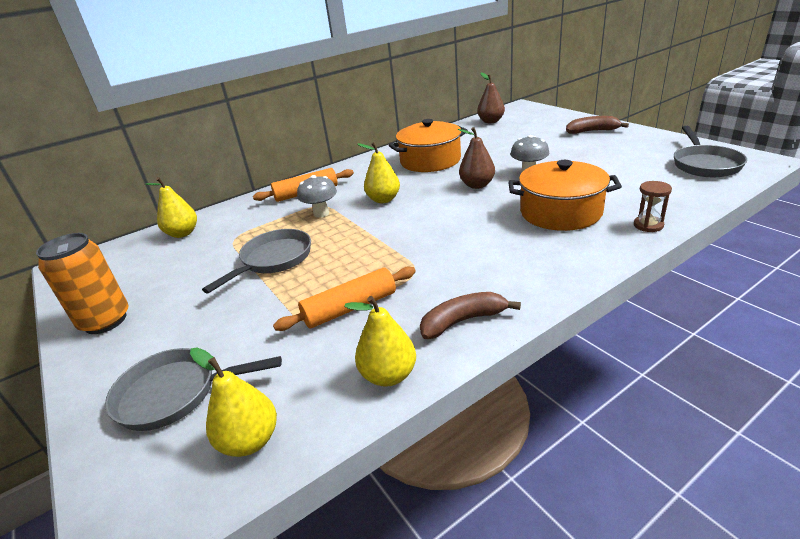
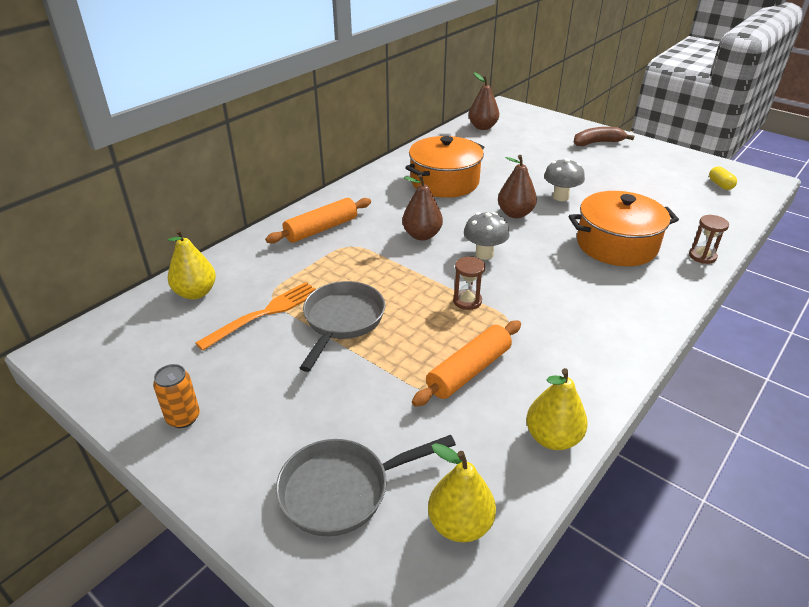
camera: 20 degrees left, 5 degrees up
(105, 321) = (183, 418): orange can -> orange can, size x0.57
(220, 250) = (265, 313): none -> orange fork
(321, 213) = (359, 256): grey mushroom -> grey mushroom (484, 254)
(383, 199) = (422, 235): yellow pear -> brown pear
(387, 251) = (467, 301): none -> brown hourglass
(463, 321) = (589, 373): brown banana -> none
(704, 164) = (720, 185): grey pan -> yellow capsule

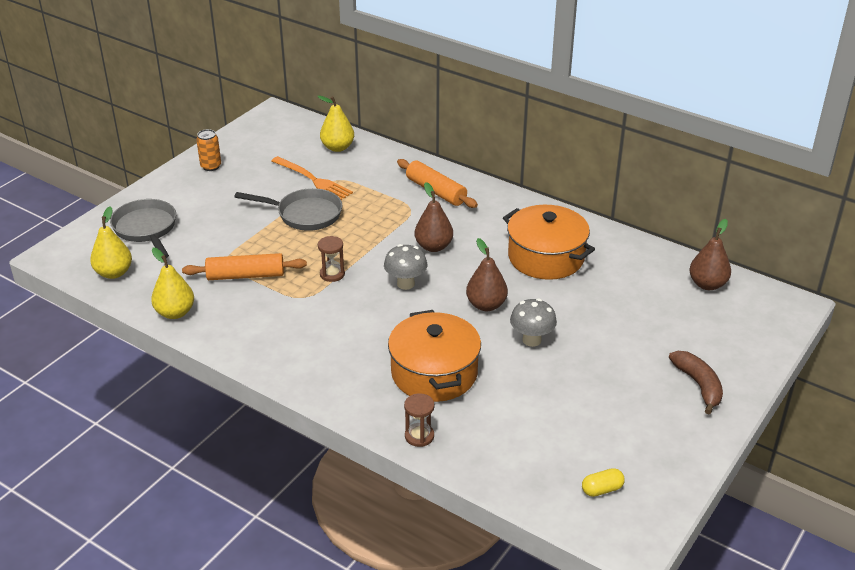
camera: 85 degrees right, 0 degrees up
(469, 371) = (245, 275): orange rolling pin -> orange rolling pin turned 45 degrees counterclockwise

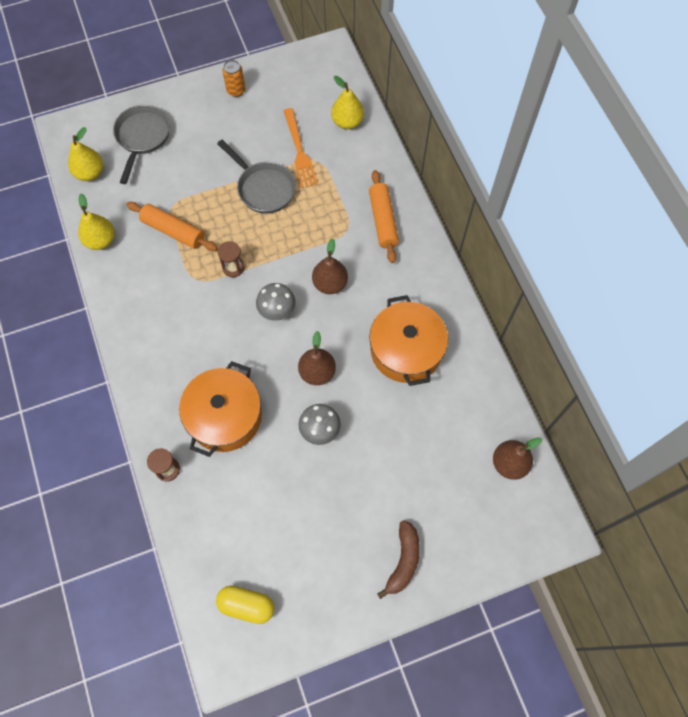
camera: 35 degrees right, 30 degrees up
(602, 489) = (246, 605): yellow capsule -> yellow capsule, size x1.56

